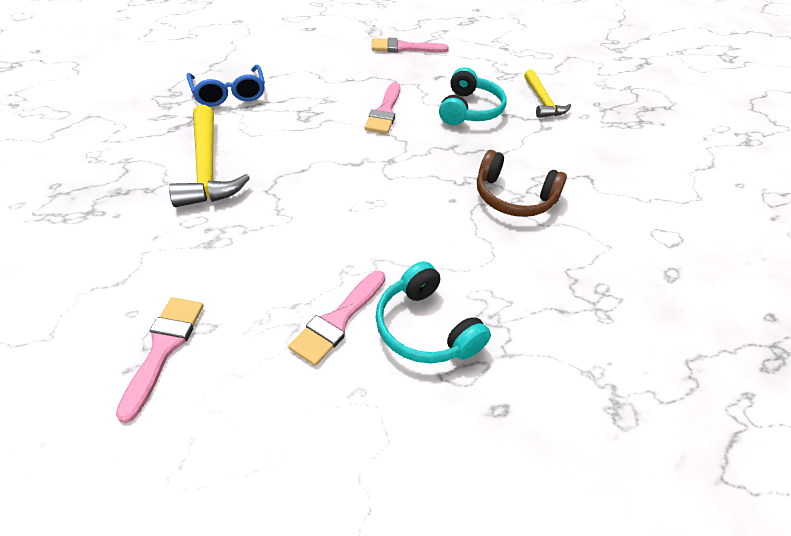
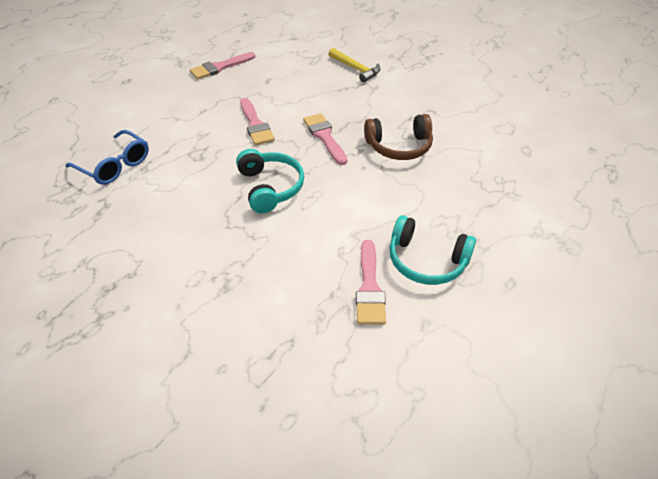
camera: 30 degrees left, 0 degrees up
(163, 348) = (272, 377): pink brush -> pink brush (324, 137)
(207, 168) = (162, 233): yellow hammer -> none
(469, 110) = (314, 96): turquoise headphones -> turquoise headphones (270, 187)

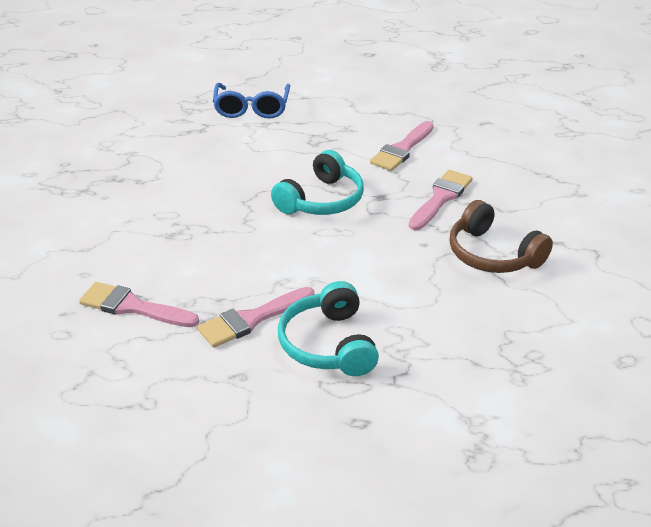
camera: 55 degrees right, 10 degrees down
(220, 67) = (463, 87): pink brush -> pink brush (133, 307)
(356, 69) = (594, 166): yellow hammer -> none

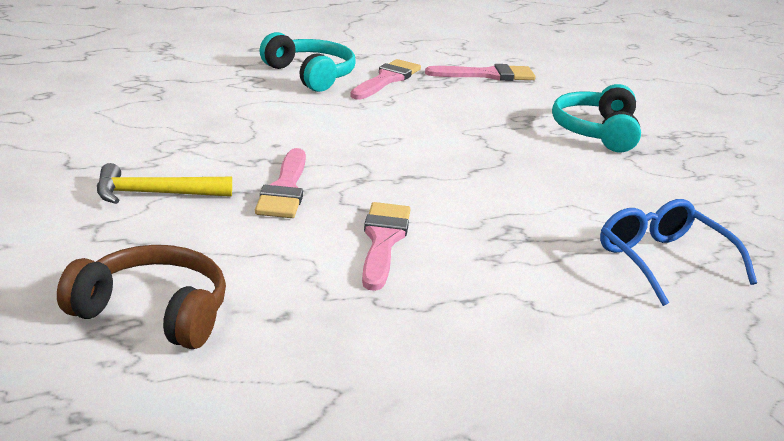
camera: 150 degrees right, 10 degrees down
(321, 200) = (424, 165): turquoise headphones -> turquoise headphones (597, 132)
(493, 254) = (193, 146): brown headphones -> brown headphones (153, 313)
(534, 211) = (154, 194): none -> yellow hammer

